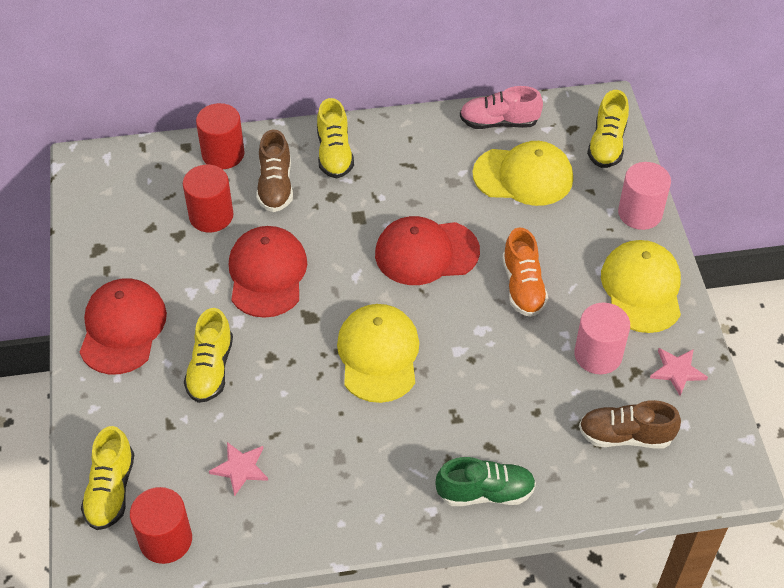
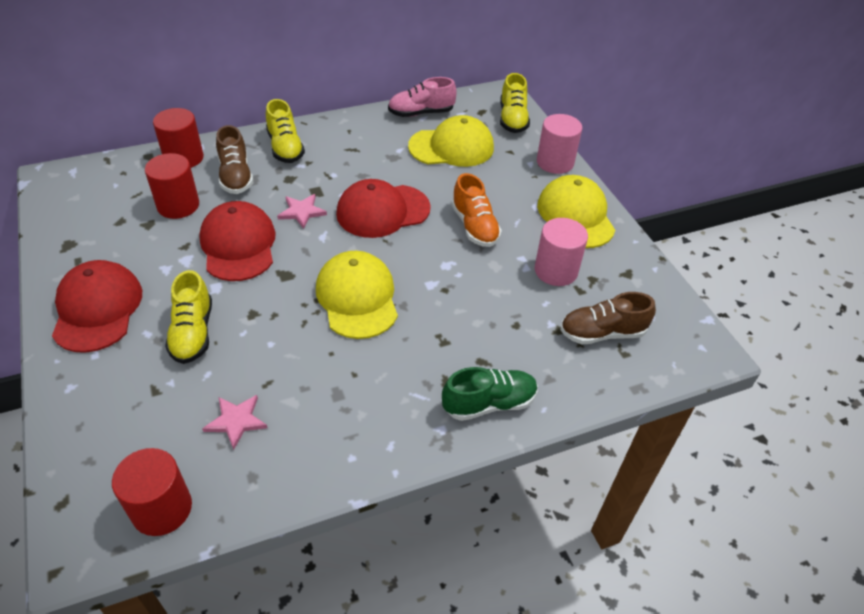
camera: 15 degrees left, 5 degrees down
(111, 490) = (94, 467): yellow shoe -> none
(677, 371) = (628, 274): pink star -> pink star (302, 212)

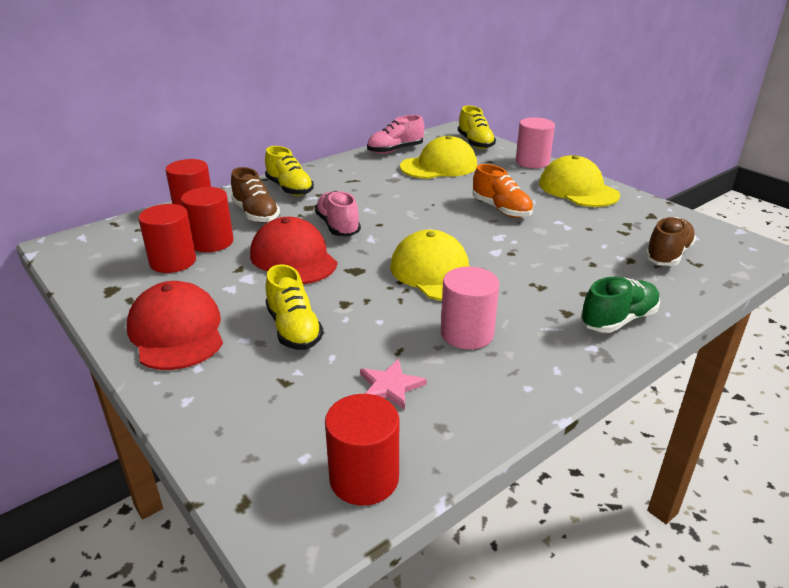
camera: 15 degrees left, 15 degrees down
(133, 222) = (173, 261): none -> red cylinder
(302, 212) = (338, 226): pink star -> pink shoe
(383, 211) = (412, 213): red cap -> none
(556, 270) = (593, 224): pink cylinder -> pink cylinder (467, 333)
(602, 333) = (667, 255): brown shoe -> brown shoe turned 150 degrees clockwise

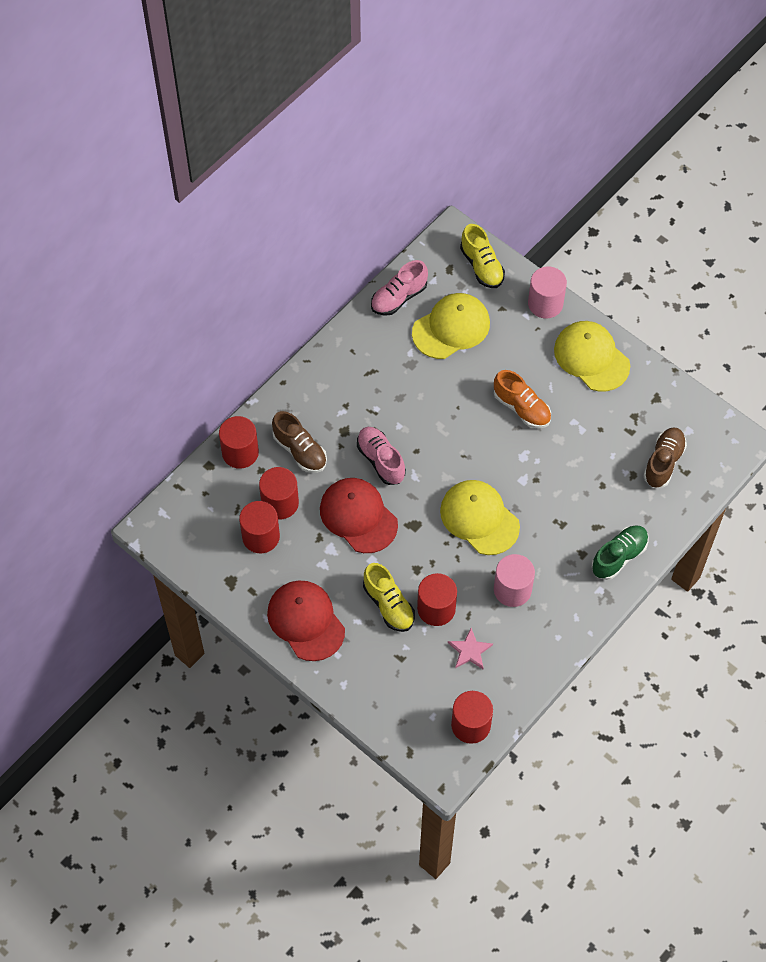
camera: 10 degrees left, 30 degrees up
(289, 188) = (314, 398): yellow shoe -> none
(356, 339) = (436, 608): none -> red cylinder

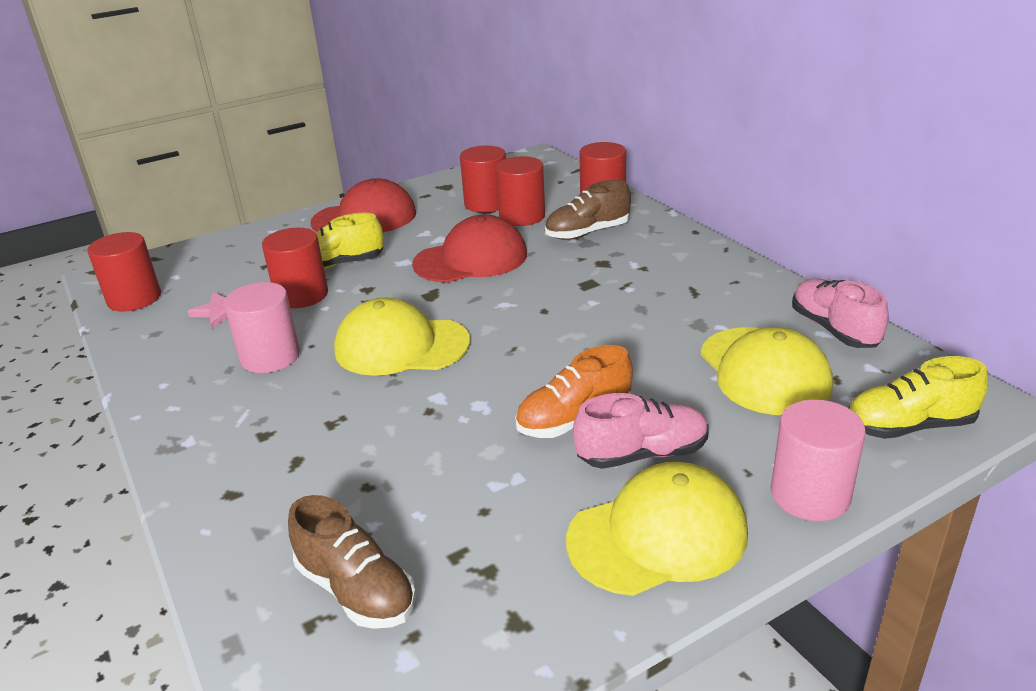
camera: 110 degrees right, 30 degrees down
(381, 460) = (543, 282): pink shoe -> pink shoe (642, 454)
(479, 518) = (401, 346): yellow cap -> yellow cap turned 150 degrees counterclockwise
(619, 556) = (222, 476): green shoe -> none

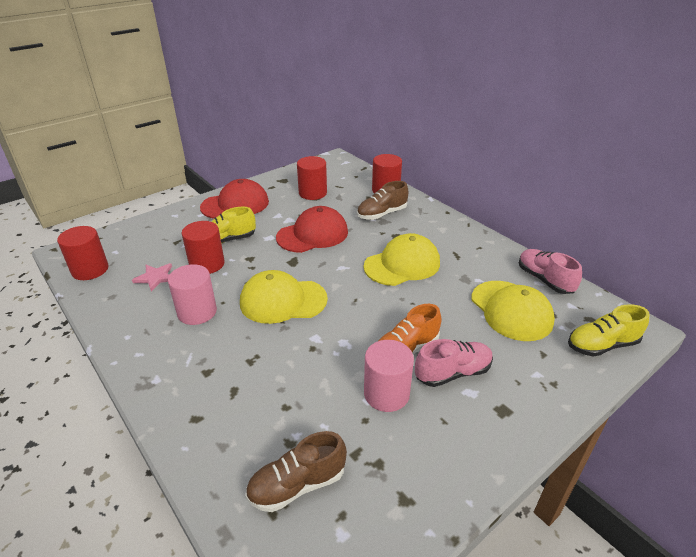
camera: 10 degrees left, 5 degrees up
(356, 590) = (297, 485): brown shoe -> brown shoe turned 120 degrees clockwise
(522, 216) = (338, 202): red cylinder -> none
(657, 535) = (475, 430): yellow cap -> yellow cap (402, 264)
(810, 494) = (557, 395): pink cylinder -> pink cylinder (386, 393)

